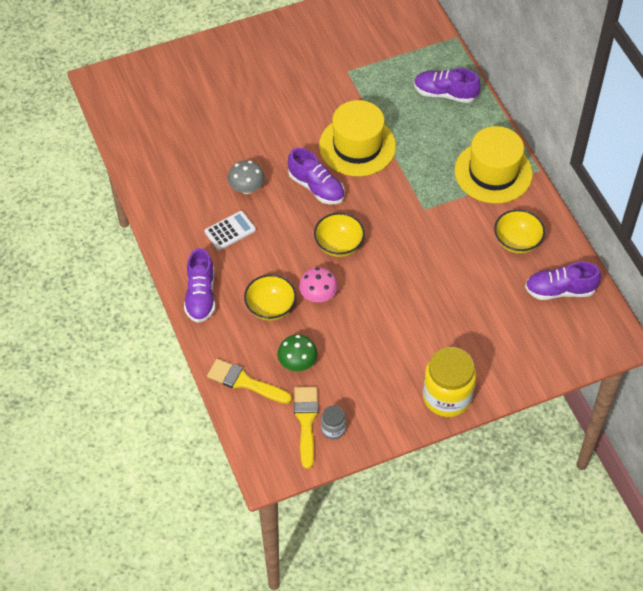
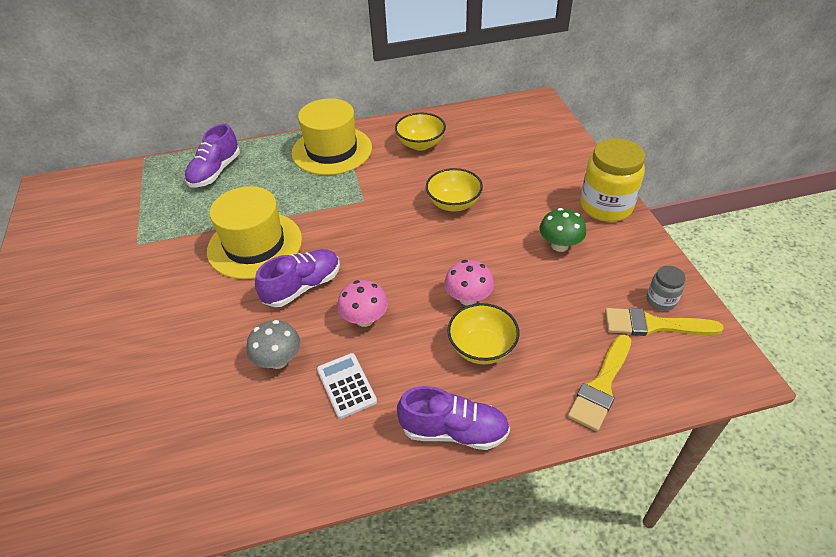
camera: 80 degrees left, 10 degrees down
(289, 232) = (365, 319): none -> pink mushroom
(297, 363) = (568, 327): green mushroom -> green mushroom (559, 245)
(339, 245) = (396, 273): yellow bowl -> yellow bowl (453, 204)
(560, 290) = (481, 126): purple shoe -> none

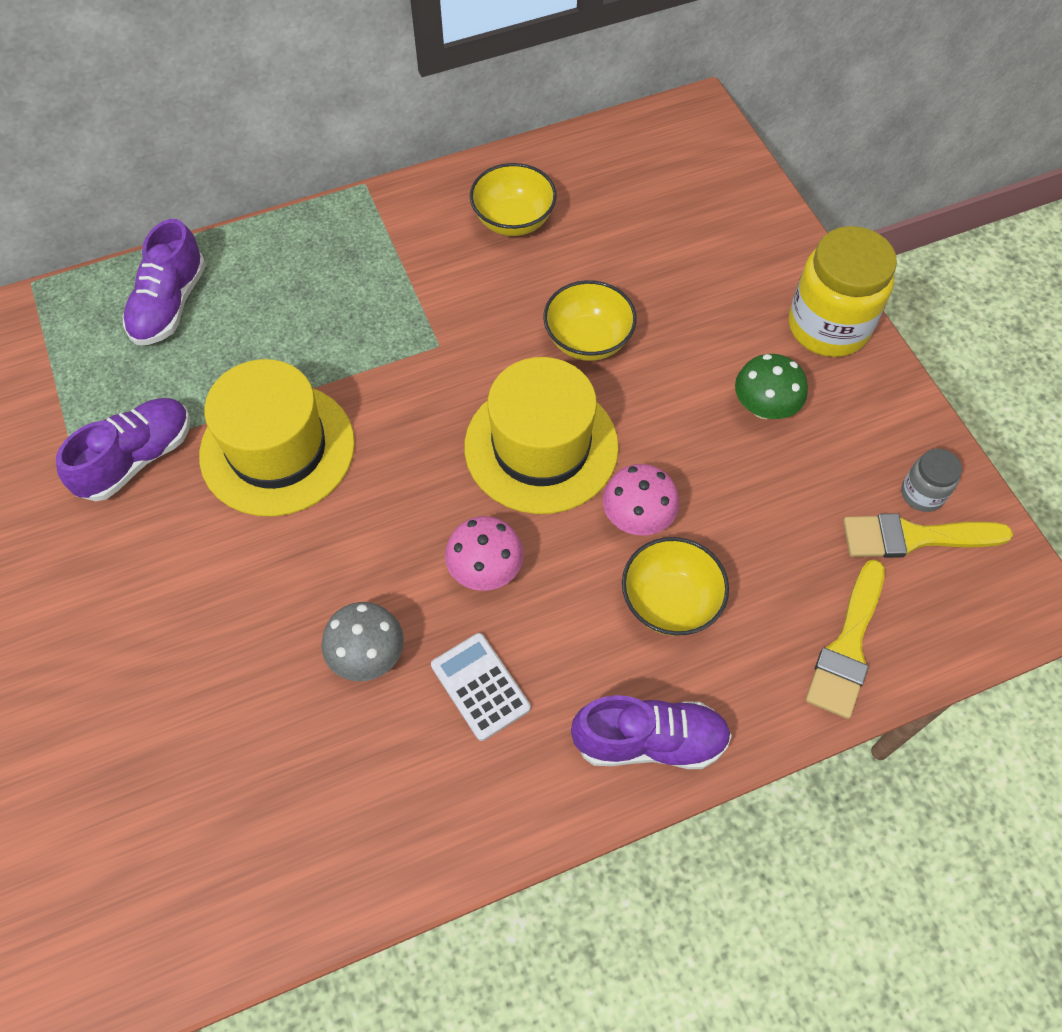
camera: 10 degrees left, 15 degrees up
(303, 287) = (375, 521): purple shoe -> purple shoe (137, 459)
(332, 150) = (363, 244): yellow hat -> yellow hat (541, 446)

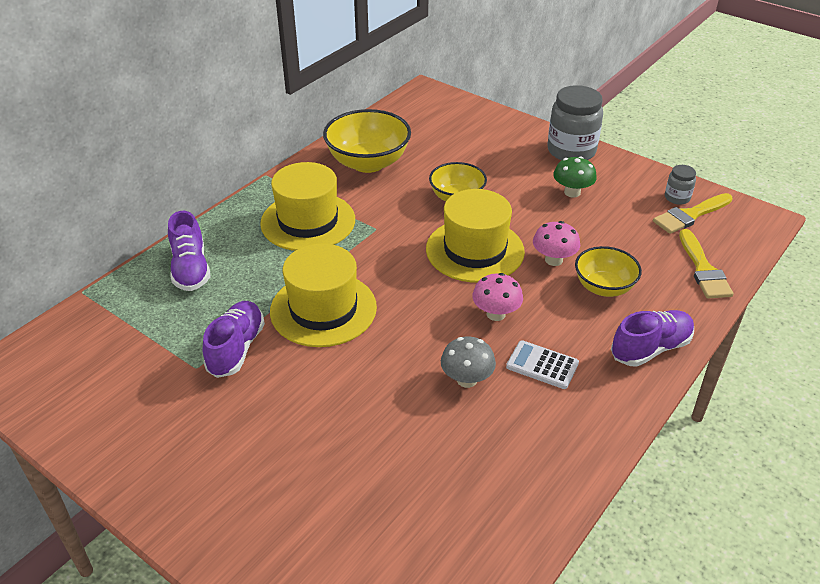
camera: 30 degrees left, 20 degrees down
(361, 291) = (308, 221): none -> yellow hat
(513, 220) = (368, 163): yellow bowl -> yellow bowl, size x1.59
(828, 327) = (571, 151): yellow jar -> grey jar

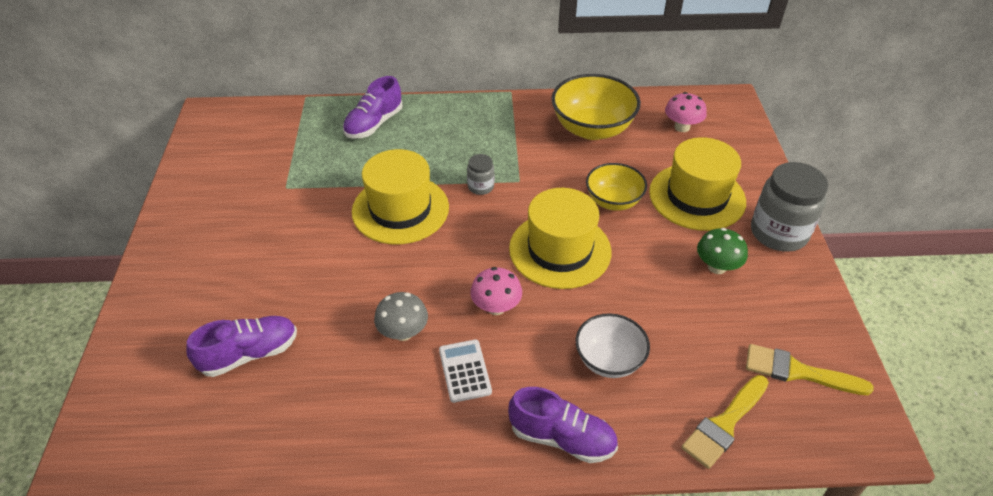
camera: 50 degrees right, 5 degrees up
(236, 349) = (320, 194): purple shoe -> purple shoe (249, 354)
(308, 221) = (485, 143): yellow hat -> yellow hat (697, 197)
(553, 260) = (606, 306): pink mushroom -> pink mushroom (682, 127)
(604, 287) = (609, 360): yellow bowl -> white bowl
(677, 198) = (813, 347): grey jar -> grey jar (480, 187)

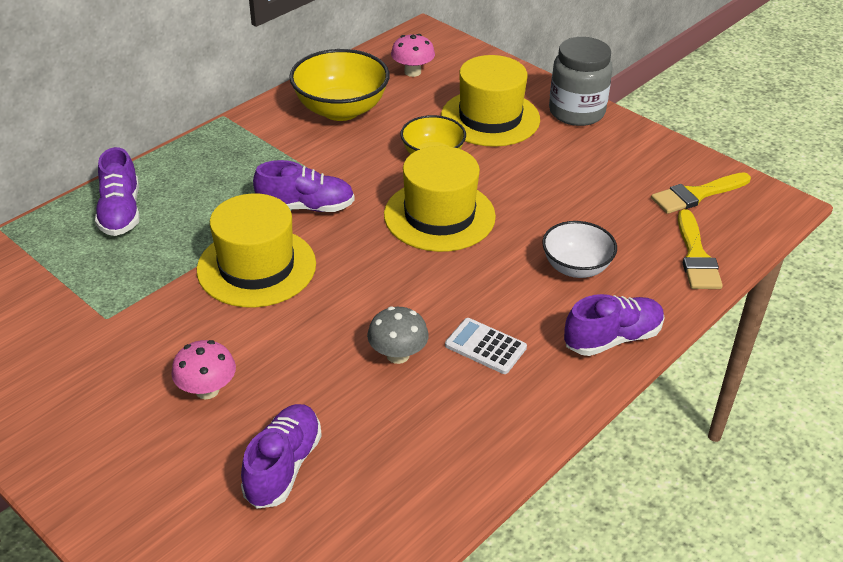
camera: 45 degrees left, 5 degrees down
(480, 187) = (306, 207): grey jar -> purple shoe
(496, 307) = (446, 287): pink mushroom -> pink mushroom (207, 390)
(717, 267) = (566, 159): green mushroom -> none

